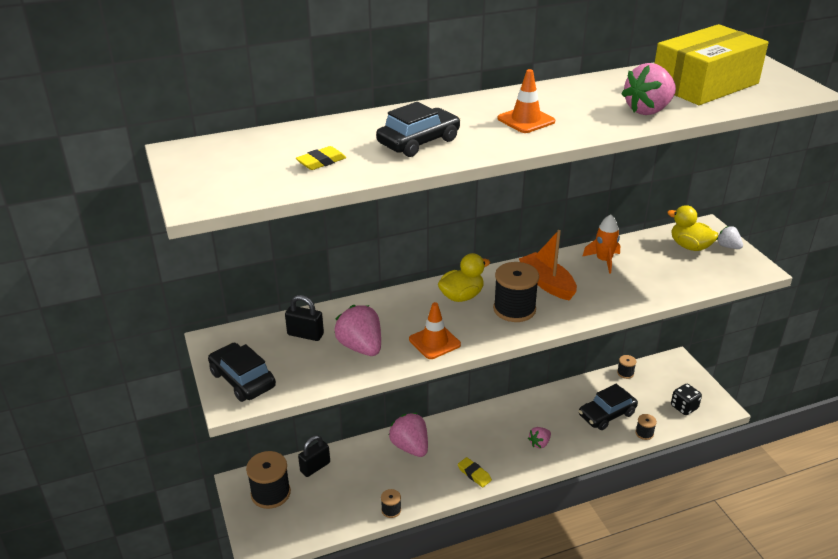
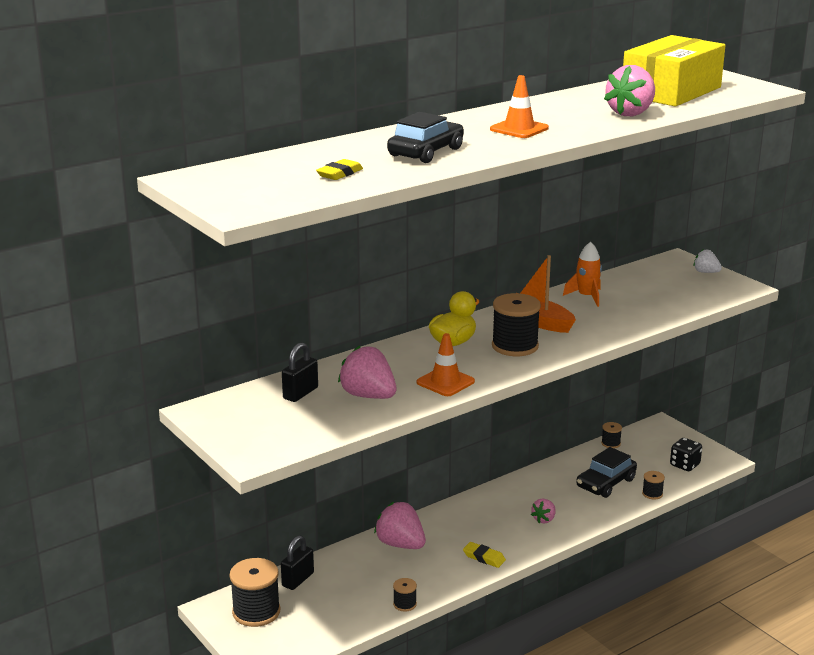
camera: 15 degrees left, 10 degrees down
(242, 380) = (253, 438): black car -> none
(305, 334) = (300, 393): black padlock -> black padlock turned 60 degrees counterclockwise
(690, 246) = (668, 276): yellow duck -> none

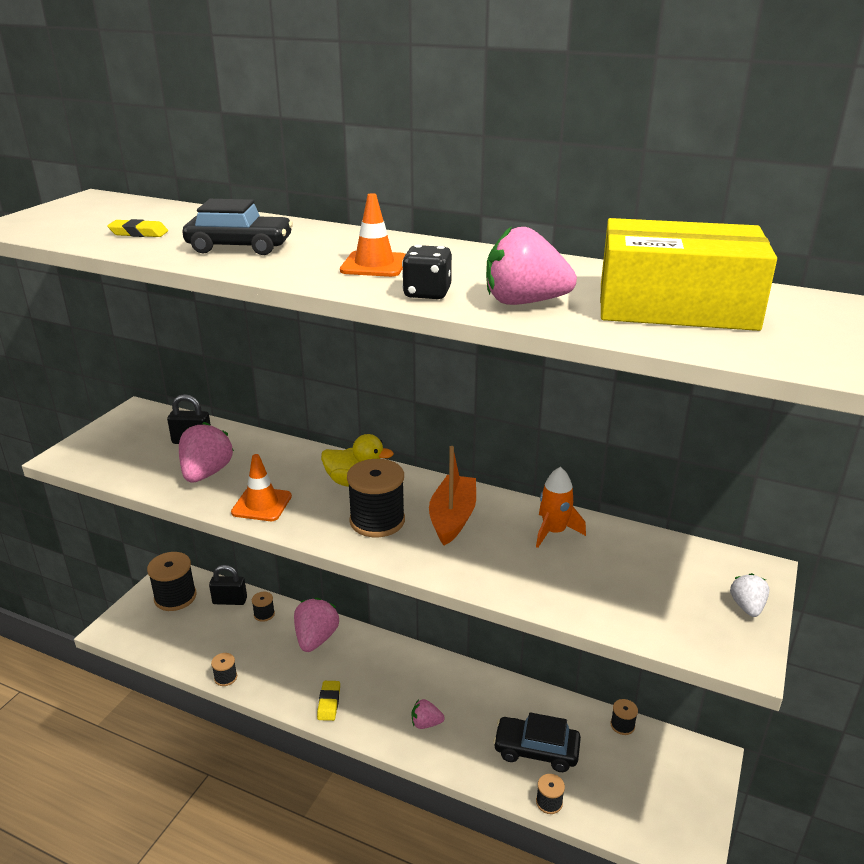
camera: 60 degrees right, 5 degrees up
(339, 564) = (264, 614): none -> black spool
(684, 465) = (640, 814): black dice -> black dice (427, 293)

